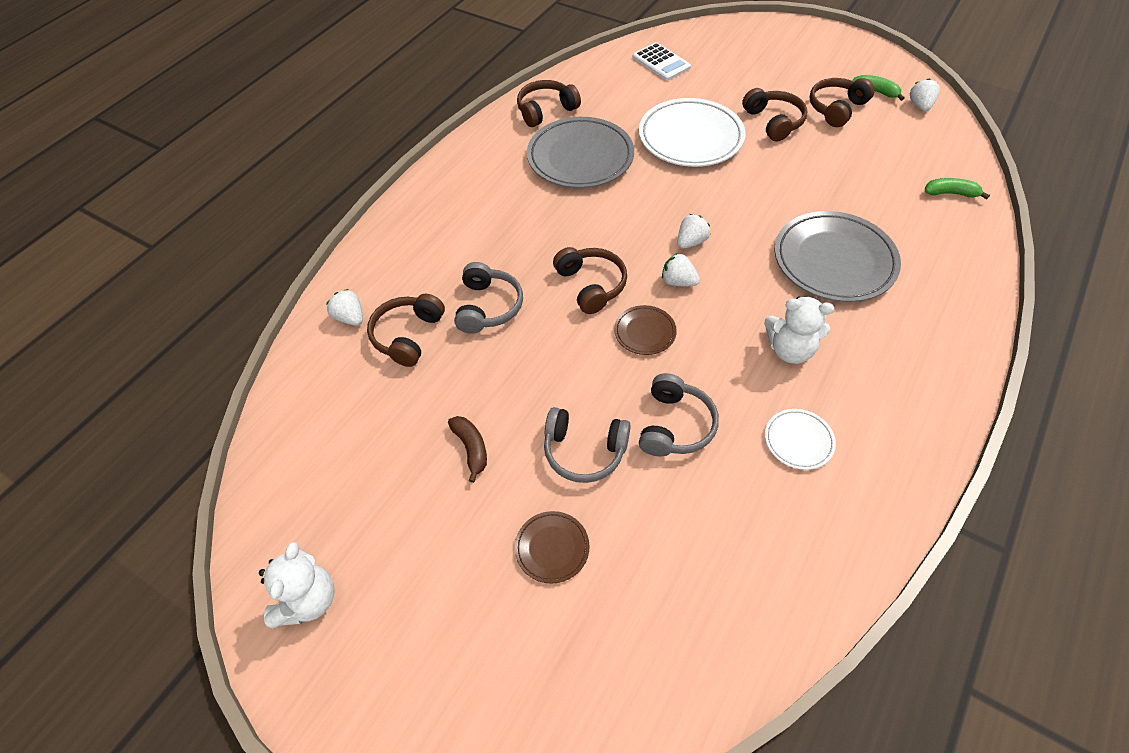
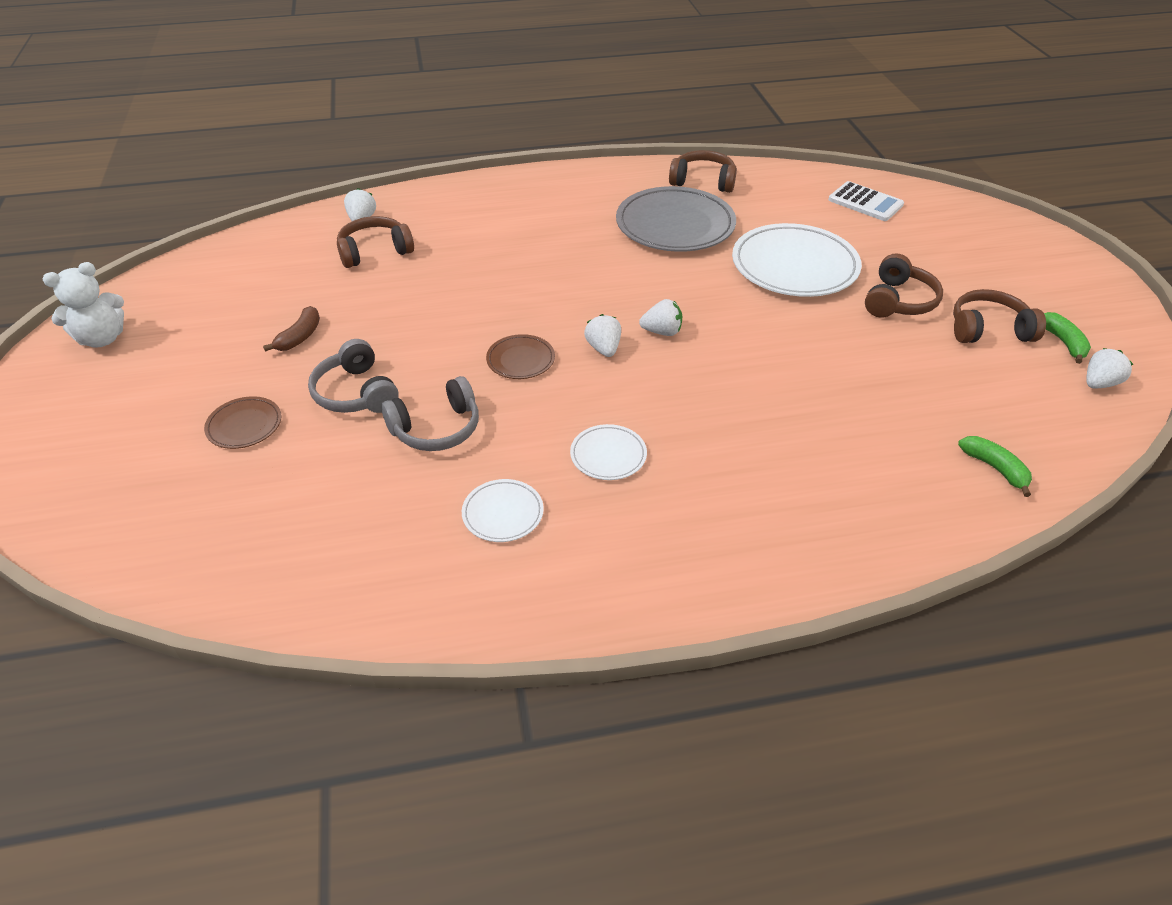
camera: 45 degrees right, 10 degrees down
(488, 307) = (447, 270): grey headphones -> none
(591, 285) = (536, 306): brown headphones -> none
(661, 62) = (865, 202): white calculator -> white calculator turned 60 degrees counterclockwise
(790, 350) = (608, 455): white teddy bear -> white plate
(834, 260) = (765, 429): grey plate -> none

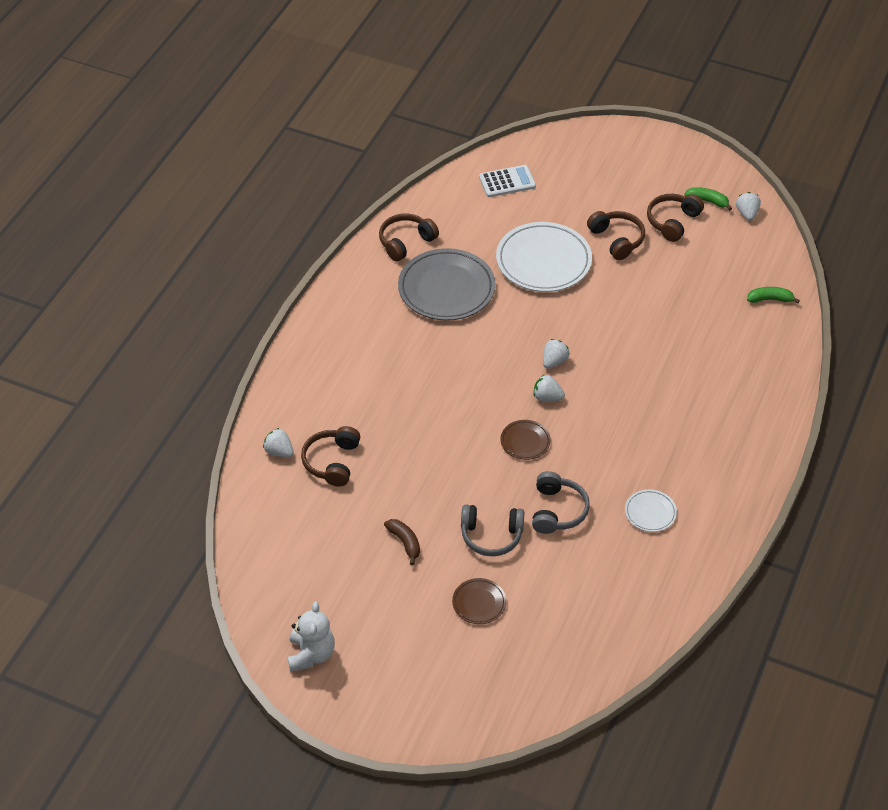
camera: 55 degrees left, 5 degrees up
(608, 455) = (641, 445): white plate -> none

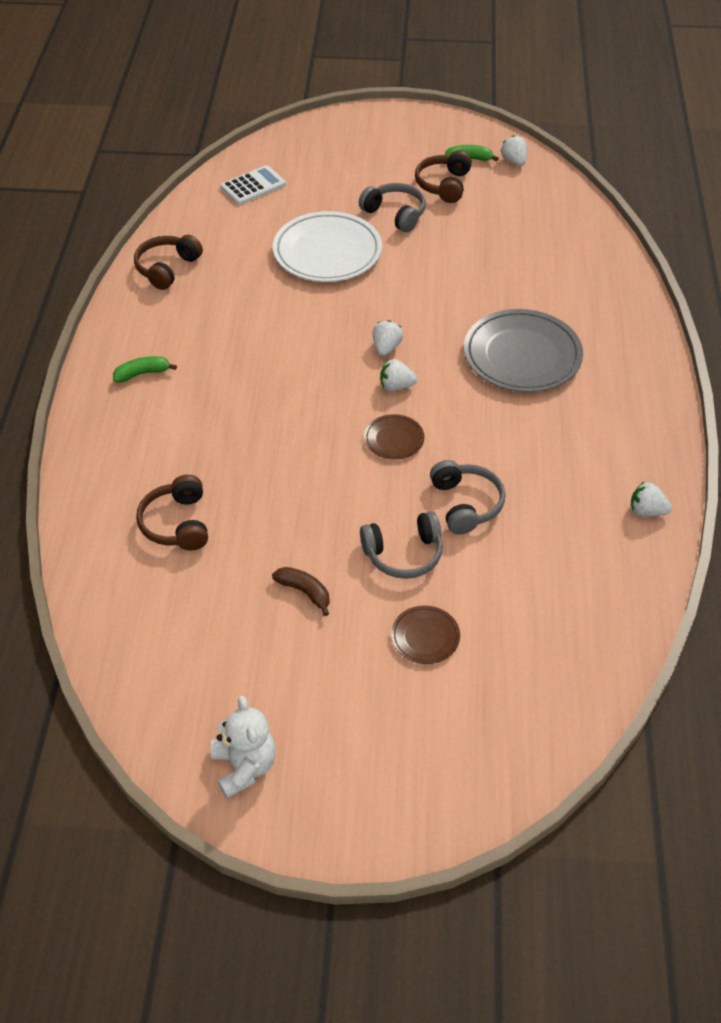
camera: 20 degrees left, 0 degrees up
(279, 451) = (107, 529): white strawberry -> white strawberry (646, 511)
(446, 288) = (233, 304): grey plate -> grey plate (522, 356)
(616, 240) = (395, 214): brown headphones -> grey headphones
(650, 512) = (569, 477): white plate -> none
(770, 299) = (579, 233): green banana -> green banana (142, 373)

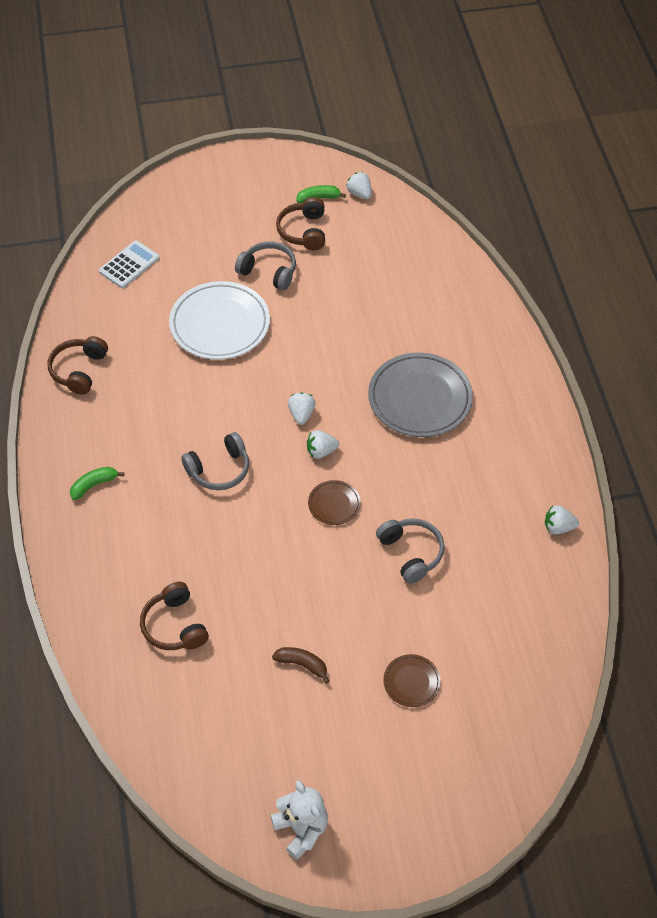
camera: 15 degrees left, 5 degrees up
(403, 554) = (373, 611): grey headphones -> grey headphones (219, 469)

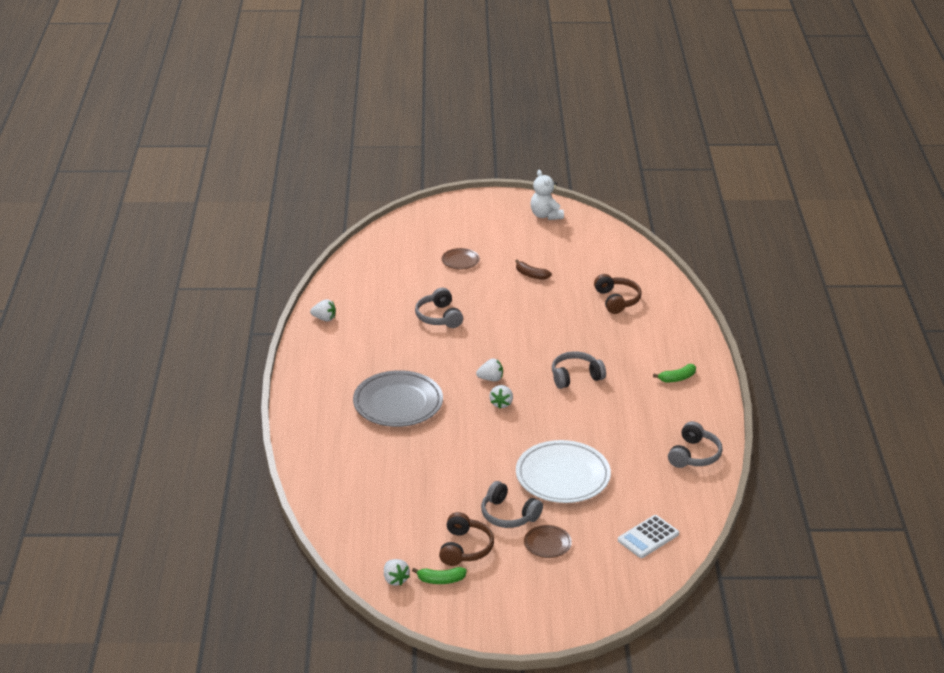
camera: 170 degrees left, 20 degrees down
(79, 370) = (694, 455): brown headphones -> grey headphones
(334, 504) = (488, 348): brown plate -> brown plate (547, 544)

